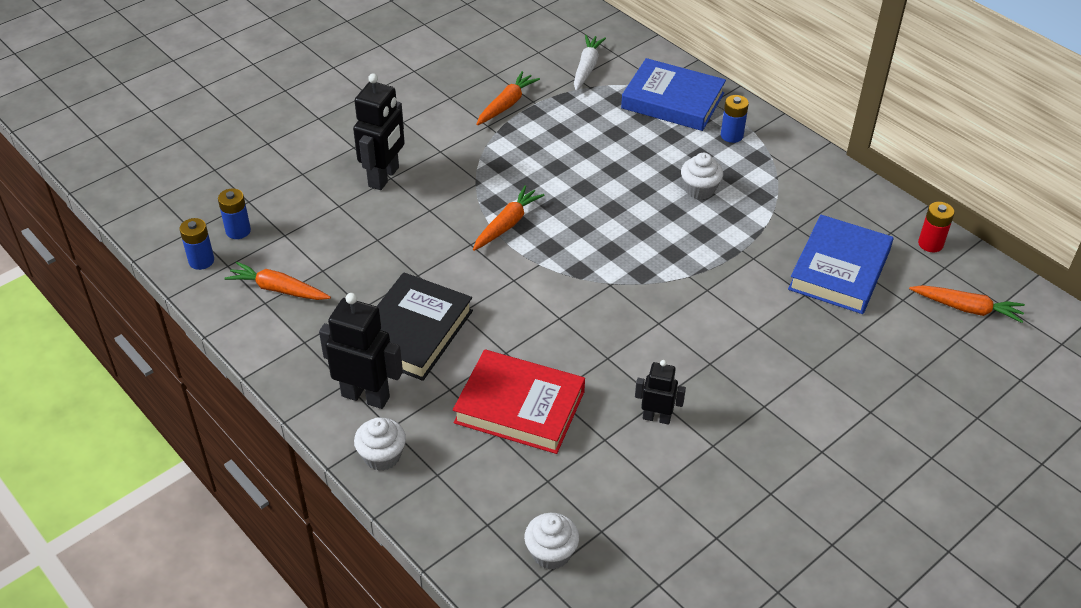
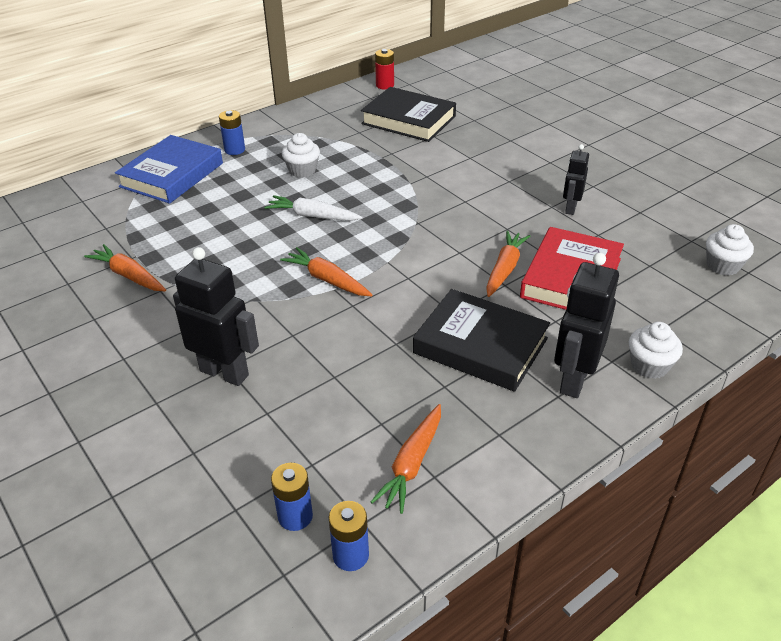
camera: 85 degrees left, 5 degrees down
(587, 68) = (92, 220): white carrot -> white carrot (312, 216)
(839, 270) = (408, 120): blue book -> black book
(967, 308) = (450, 81): orange carrot -> orange carrot (504, 269)

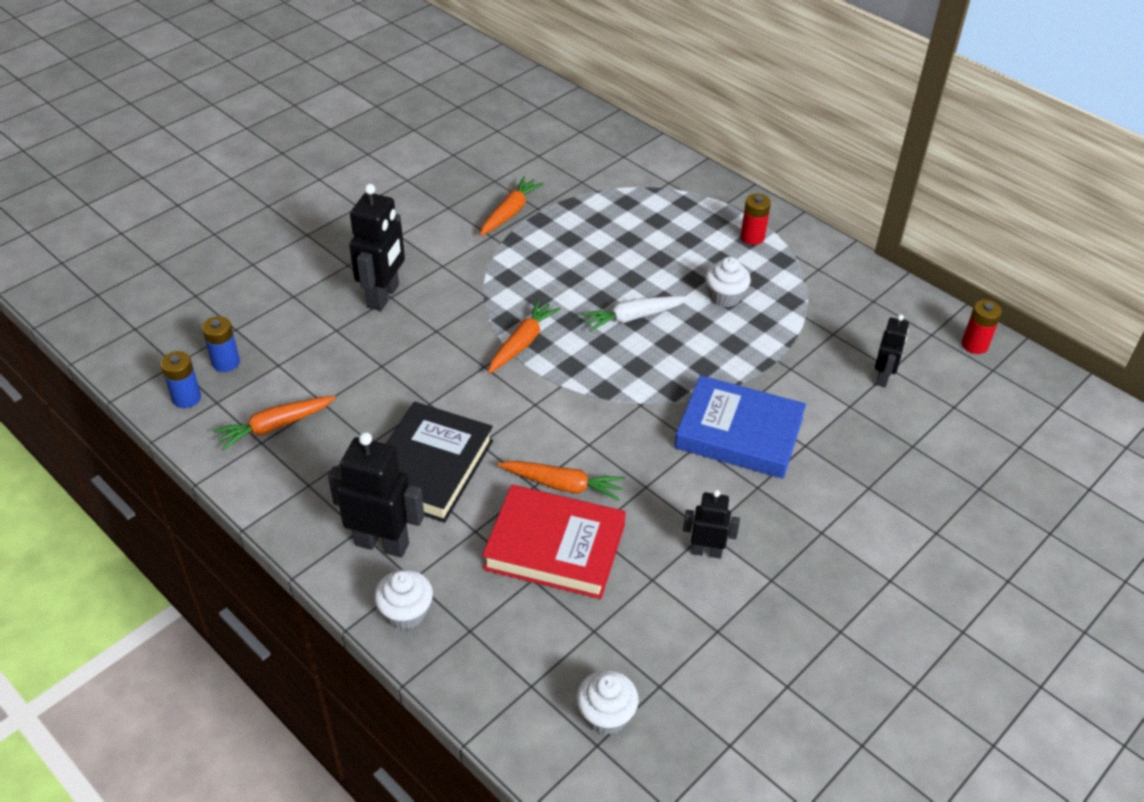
camera: 80 degrees right, 5 degrees up
(172, 175) = (686, 202): blue book -> blue book (739, 433)
(234, 150) = (752, 237): blue battery -> red battery
(312, 216) = (633, 317): white carrot -> white carrot turned 120 degrees counterclockwise
(408, 120) = (883, 377): black book -> black robot
(412, 464) = (275, 426): orange carrot -> orange carrot turned 45 degrees counterclockwise

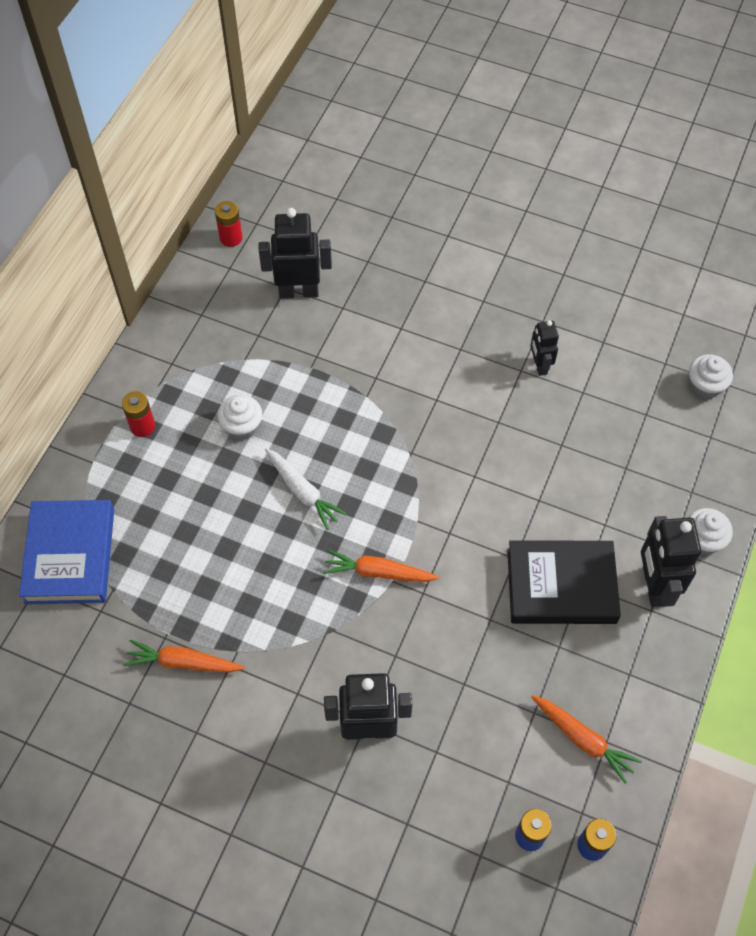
camera: 110 degrees left, 15 degrees up
(555, 547) = (589, 463): red book -> none
(562, 485) = (527, 479): orange carrot -> none
(739, 433) = (410, 374): blue book -> blue book (70, 555)
(883, 377) = (298, 291): black robot -> black robot, size x1.71

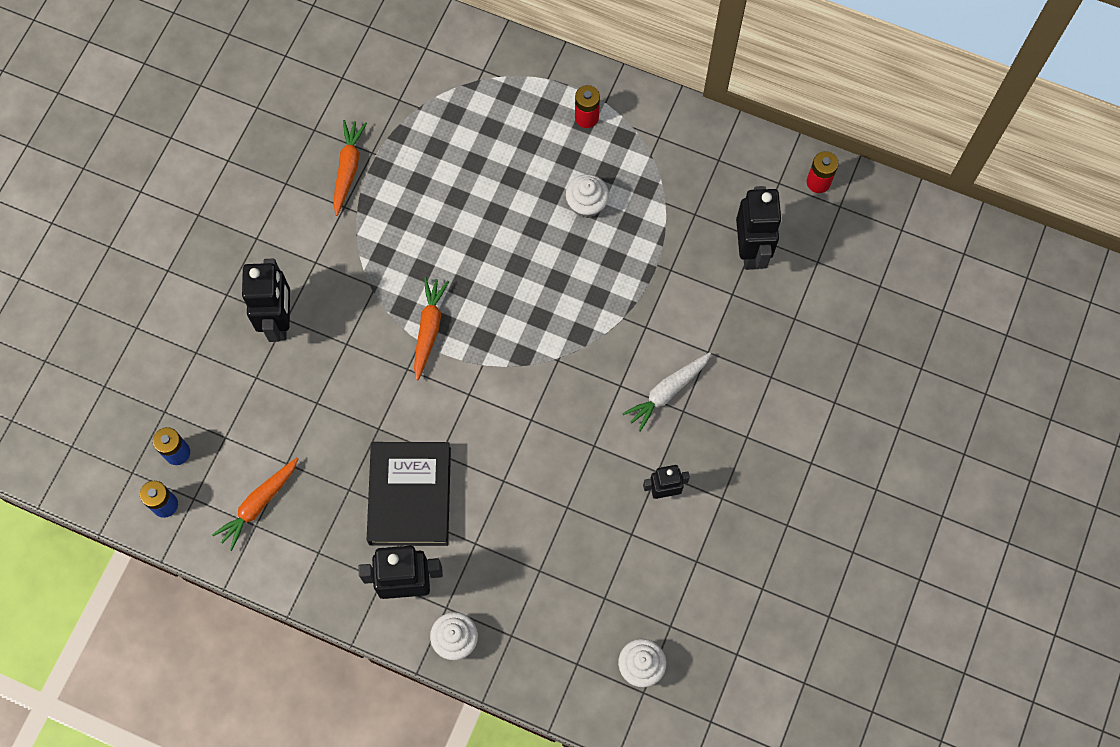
camera: 90 degrees right, 10 degrees up
(70, 555) = (453, 70): blue book -> none
(303, 492) = (515, 261): white carrot -> white carrot (667, 392)

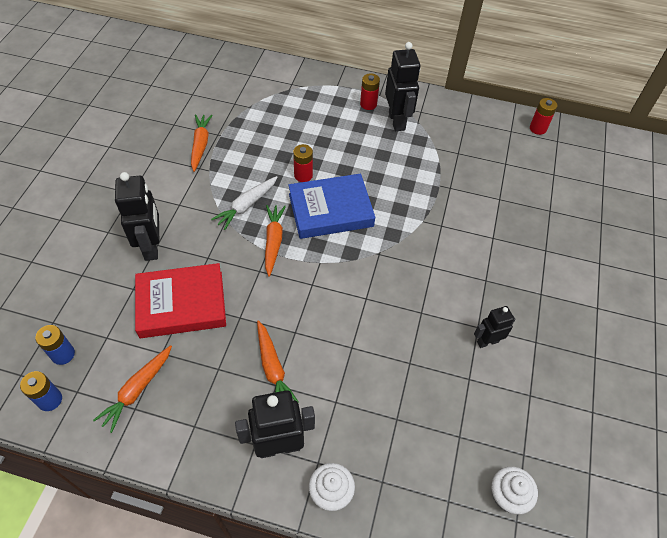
camera: 10 degrees left, 15 degrees down
(312, 404) = (181, 304): none -> red book
(410, 496) = (273, 368): black book -> orange carrot
(479, 231) = (303, 175): none -> red battery
(507, 289) = (330, 210): none -> blue book
(587, 204) = (379, 153): white cupcake -> none
(667, 392) = (470, 268): white carrot -> white carrot (246, 206)
(751, 250) = (504, 171): black robot -> black robot (397, 121)

